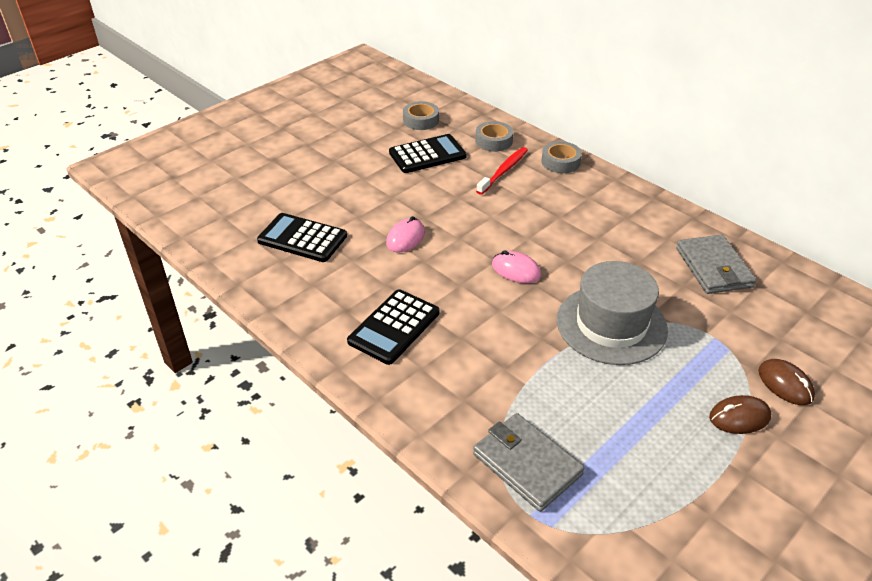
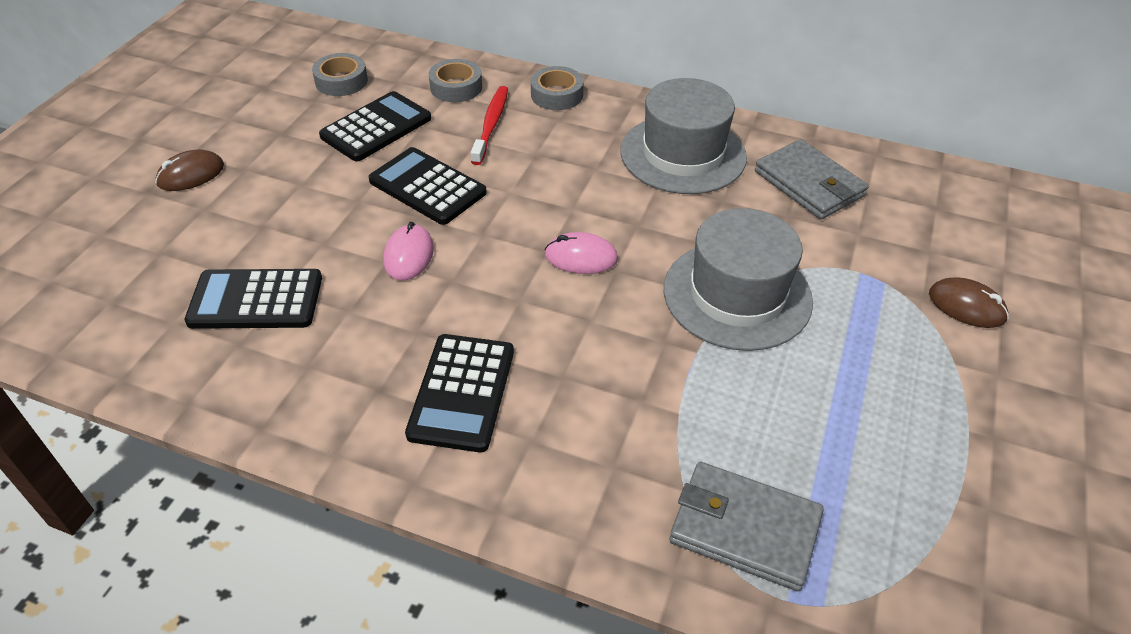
camera: 25 degrees left, 5 degrees up
(440, 200) = (427, 187): none -> black calculator
(629, 223) = (683, 154): none -> grey hat
(739, 417) = (945, 366): brown mouse -> brown mouse (191, 174)

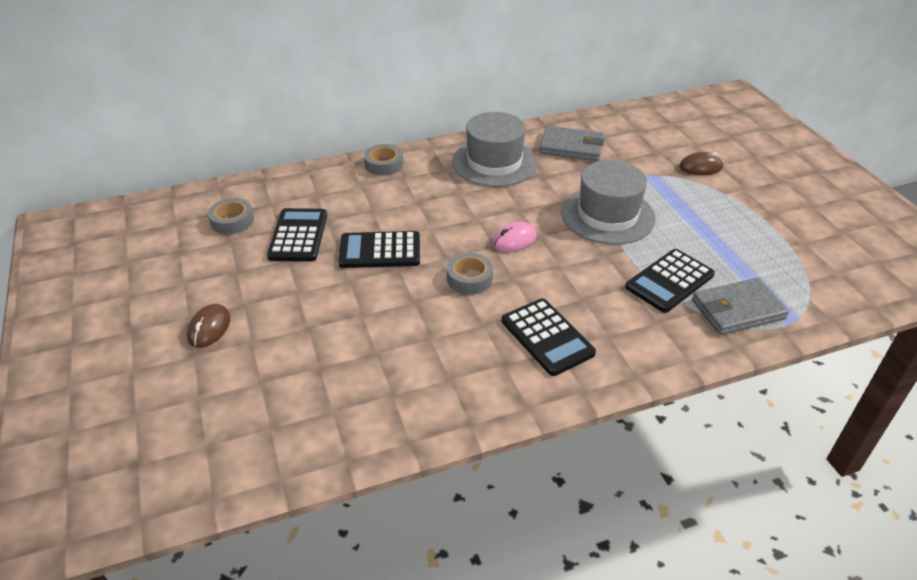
camera: 40 degrees left, 5 degrees down
(256, 300) = (367, 367): black calculator -> black calculator (669, 281)
(408, 255) = (422, 291): pink mouse -> none
(456, 87) = (316, 189): grey tape -> grey tape (469, 278)
(491, 125) = (369, 199): red toothbrush -> none

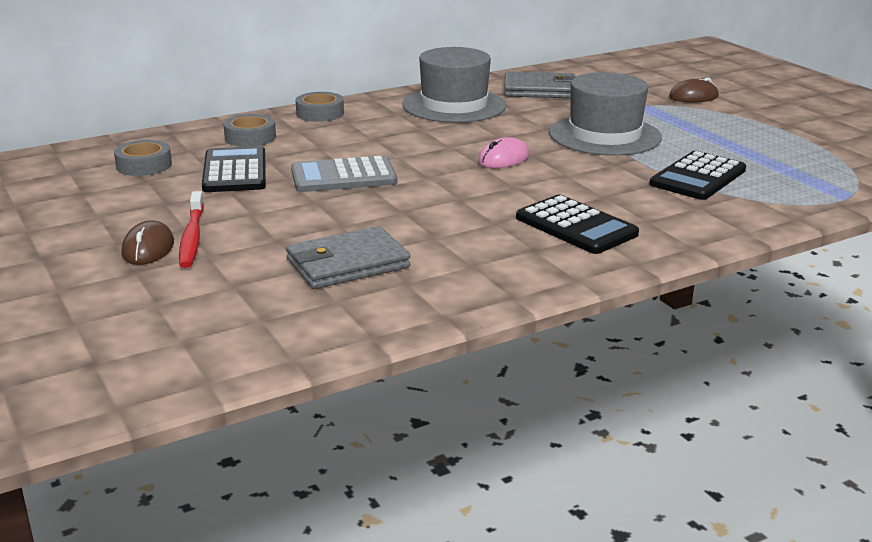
camera: 10 degrees left, 15 degrees down
(245, 317) = (192, 237): none -> red toothbrush
(380, 251) = (343, 176): black calculator -> grey calculator
(469, 278) = (463, 190): grey tape -> grey tape (250, 137)
(737, 310) = (784, 192): grey wallet -> grey wallet (347, 264)

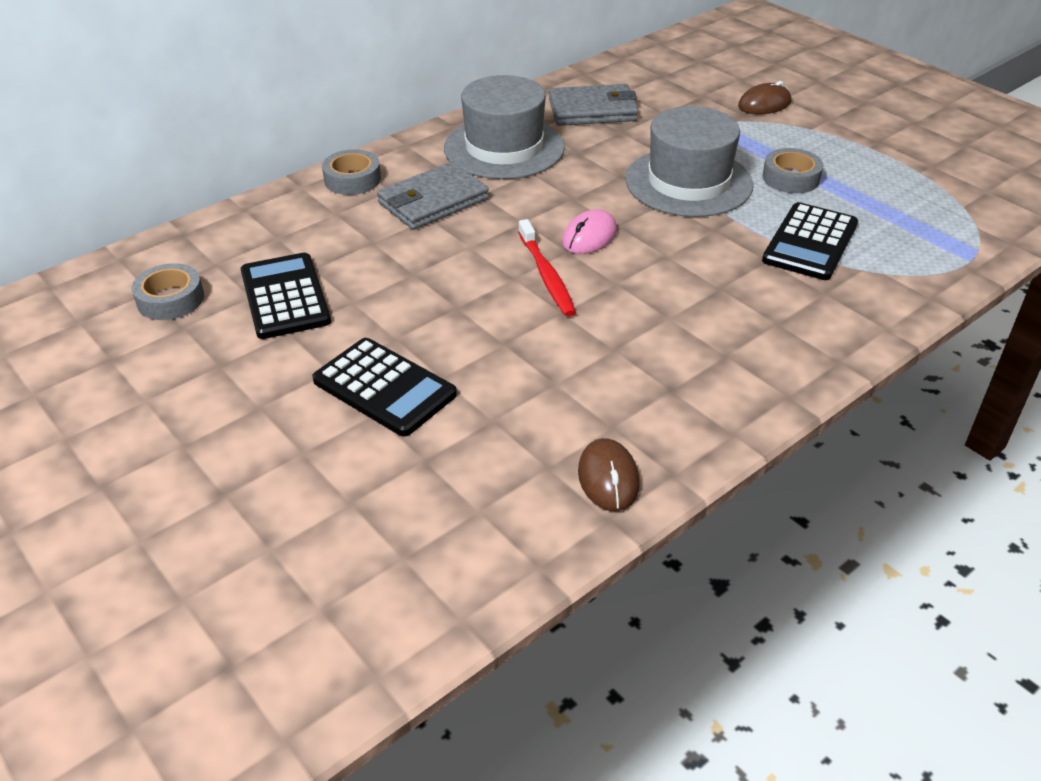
camera: 10 degrees left, 15 degrees up
(148, 248) = (226, 451): brown mouse -> brown mouse (608, 478)
(192, 237) = (273, 422): red toothbrush -> red toothbrush (546, 275)
(250, 137) = (283, 233): grey tape -> grey tape (791, 178)
(343, 176) = (417, 290): grey calculator -> none
(347, 264) = (471, 445): grey wallet -> grey wallet (433, 201)
(576, 226) = (705, 343): black calculator -> black calculator (384, 387)

